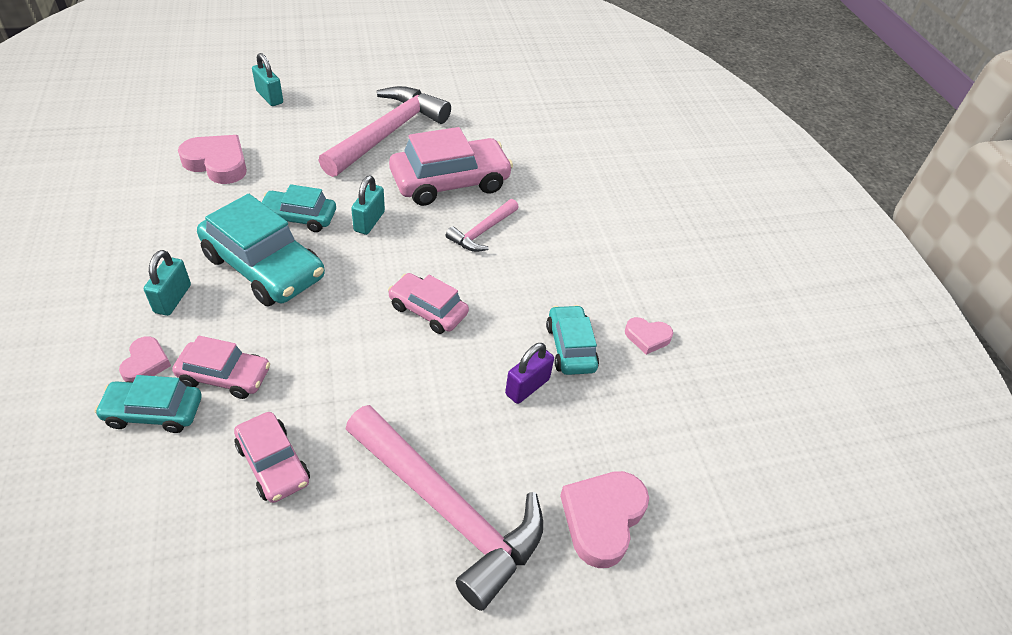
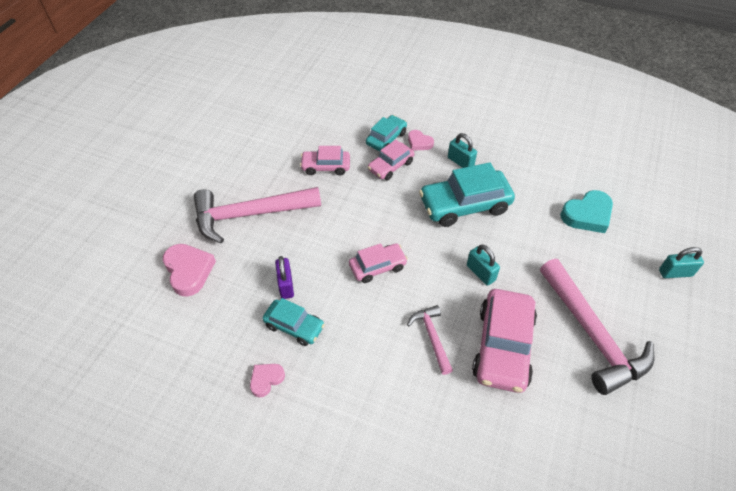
camera: 130 degrees right, 5 degrees up
(217, 163) = (587, 215): pink heart -> turquoise heart
(299, 218) = (504, 237): turquoise car -> none

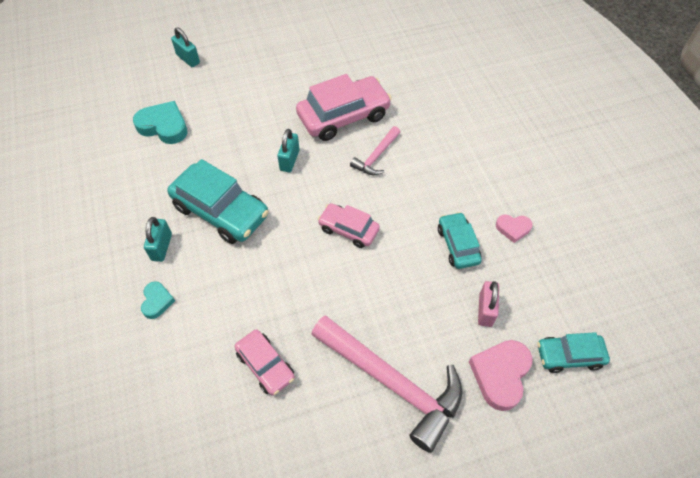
camera: 130 degrees left, 5 degrees up
(232, 299) = (485, 310): none -> pink padlock
(286, 285) = (431, 281): purple padlock -> none
(386, 138) = (173, 338): turquoise car -> turquoise car (569, 356)
(391, 166) = (215, 303): pink car -> none
(419, 143) = (157, 301): pink heart -> turquoise heart
(592, 334) = (287, 78): pink hammer -> none

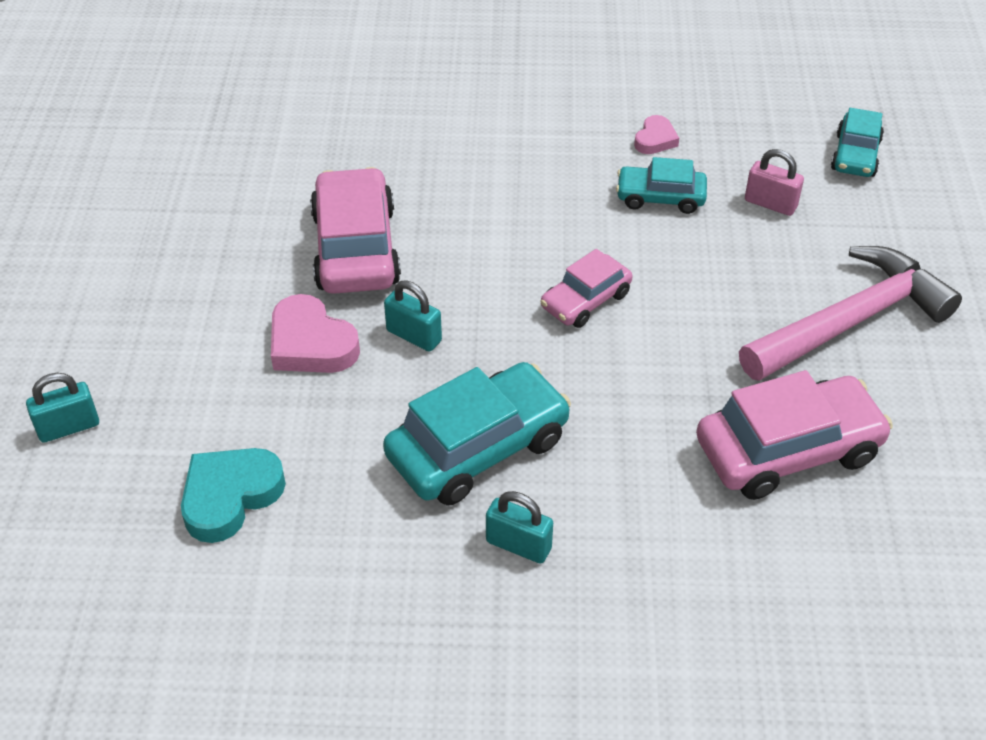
camera: 70 degrees left, 10 degrees down
(157, 301) = (628, 569): turquoise heart -> none
(265, 365) = (787, 450): pink car -> pink car, size x1.73
(376, 157) = (461, 234): pink hammer -> none
(500, 375) = (865, 220): pink heart -> pink heart (311, 343)

